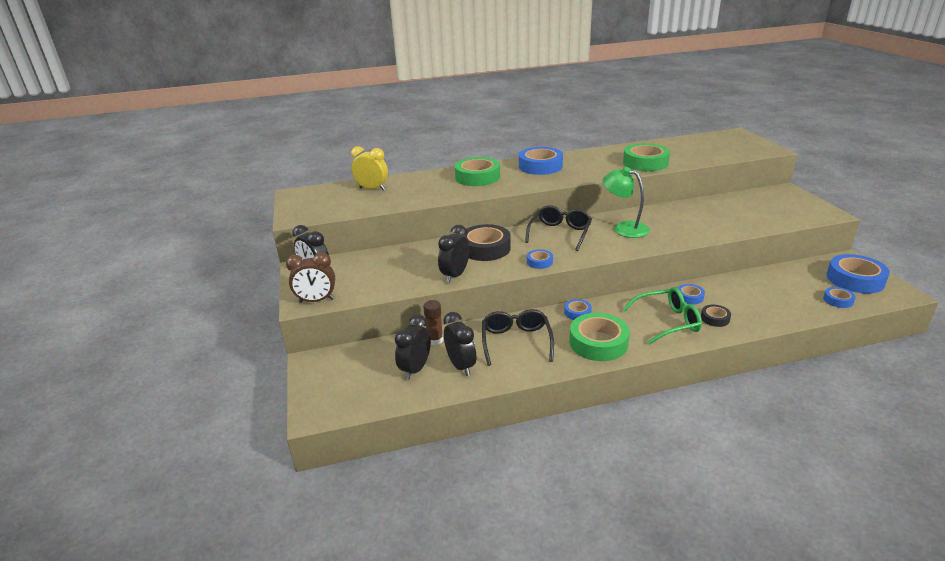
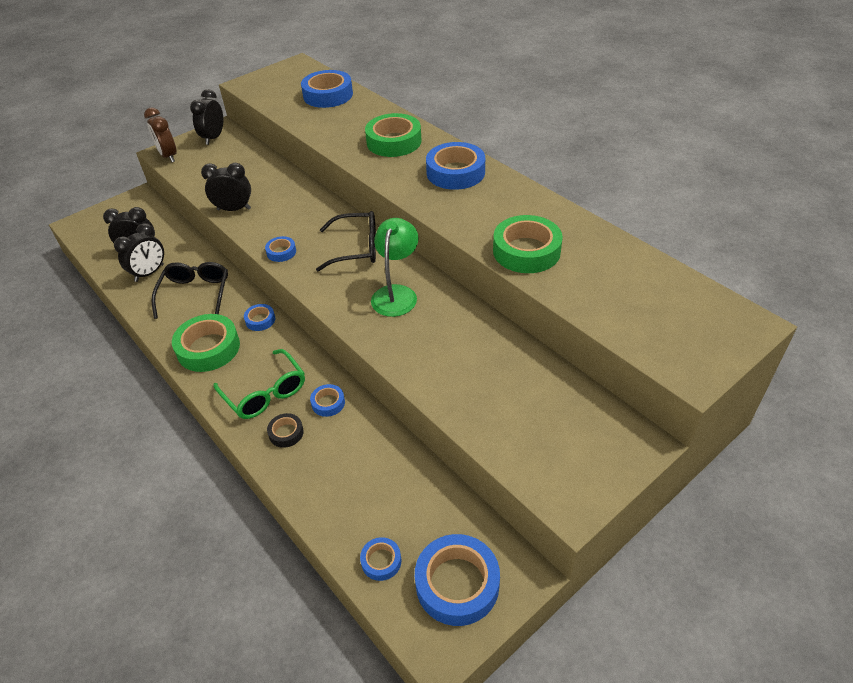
camera: 65 degrees right, 15 degrees up
(372, 189) = (328, 95): yellow clock -> blue tape
(435, 340) = (184, 246): brown glue stick -> none
(485, 248) = (297, 209): black tape -> none
(516, 341) = (195, 293): black glasses -> black glasses turned 60 degrees counterclockwise

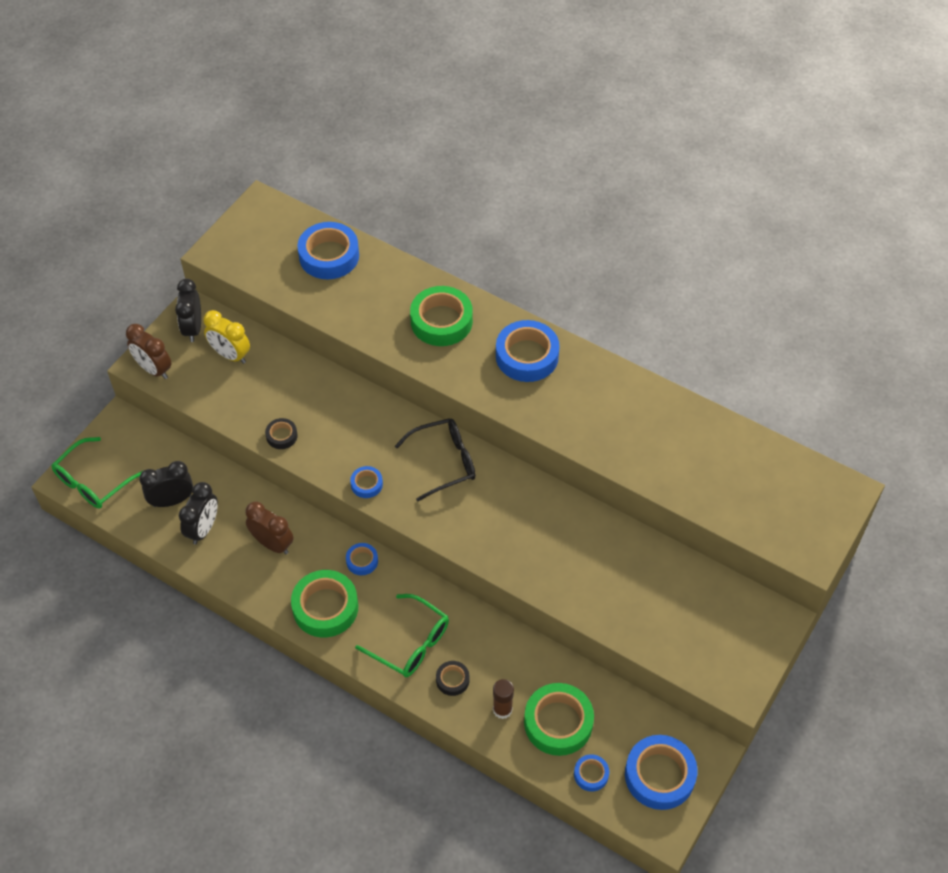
camera: 20 degrees left, 10 degrees up
(92, 229) = (93, 482): none -> green glasses
(195, 293) = (272, 544): black glasses -> brown clock
(229, 156) = (230, 355): none -> yellow clock
(234, 209) = (281, 436): black clock -> black tape
(320, 472) = (502, 709): none -> brown glue stick
(328, 403) = (477, 639): blue tape -> none
(396, 294) = (510, 511): green lamp -> none
(526, 251) = (634, 449): green tape -> green tape (558, 723)

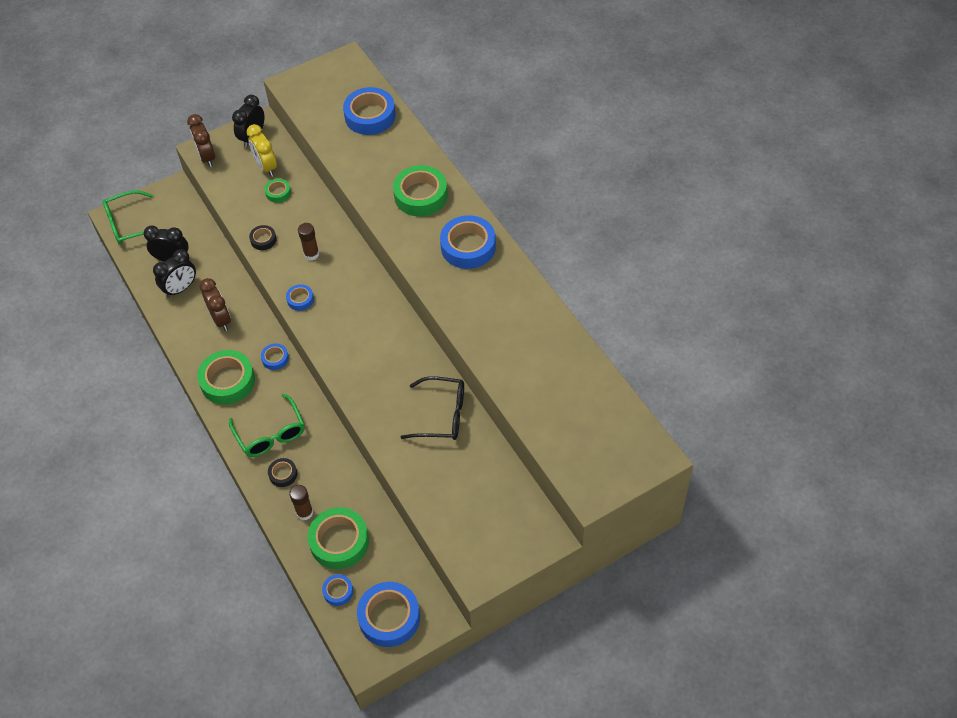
camera: 30 degrees right, 0 degrees up
(263, 378) = (278, 193): none -> green tape
(346, 431) = (311, 254): none -> brown glue stick
(444, 462) = (368, 306): black glasses -> black glasses (442, 415)

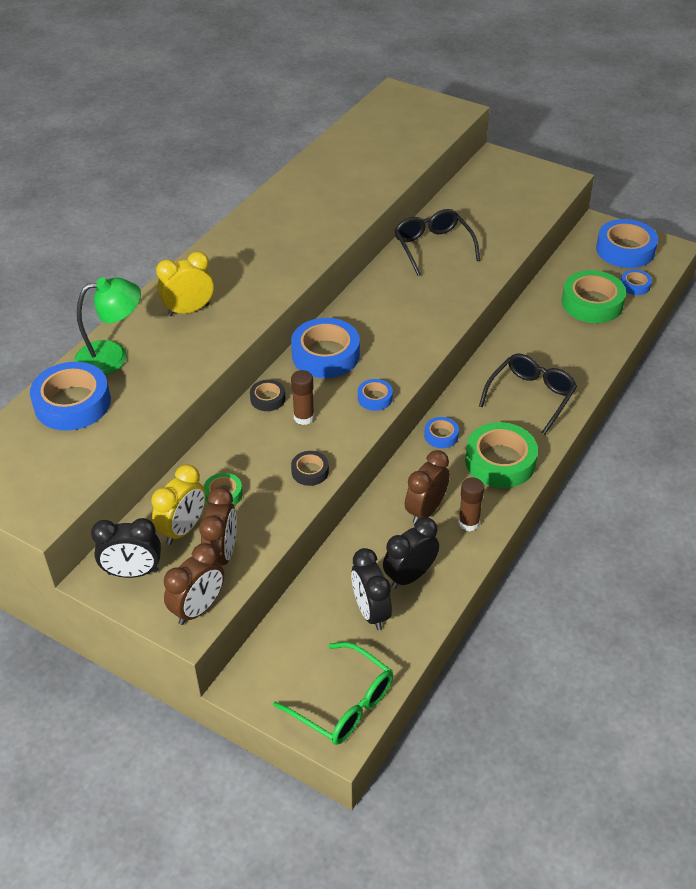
camera: 120 degrees left, 10 degrees down
(180, 288) = (410, 576): black clock -> black clock turned 60 degrees counterclockwise
(234, 178) = (222, 554): none -> brown clock
(271, 434) = (531, 396): green glasses -> black glasses
(283, 474) = (564, 367): black tape -> black tape (268, 399)
(304, 513) = (587, 336): brown glue stick -> brown glue stick (468, 523)
(400, 144) = (112, 356): none -> green lamp
(420, 195) = (189, 310): green tape -> yellow clock
(468, 247) = (242, 252): blue tape -> blue tape (325, 355)

